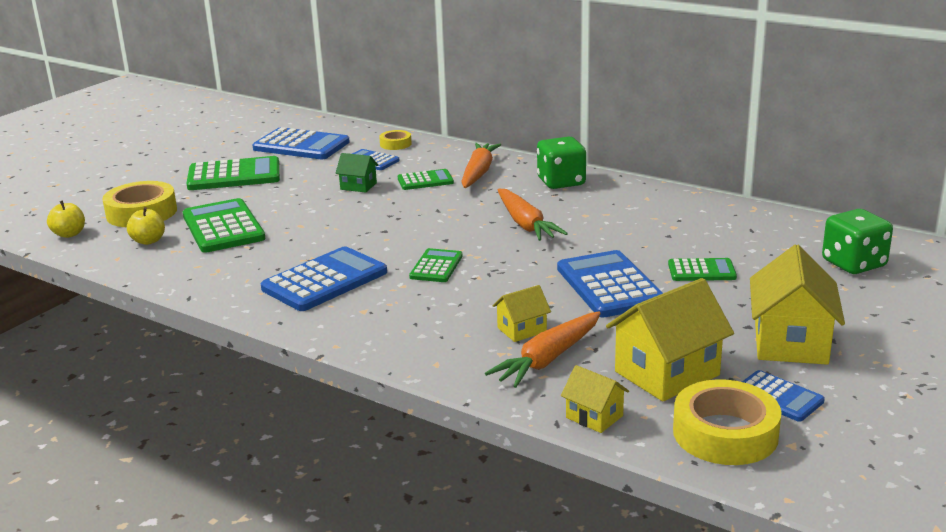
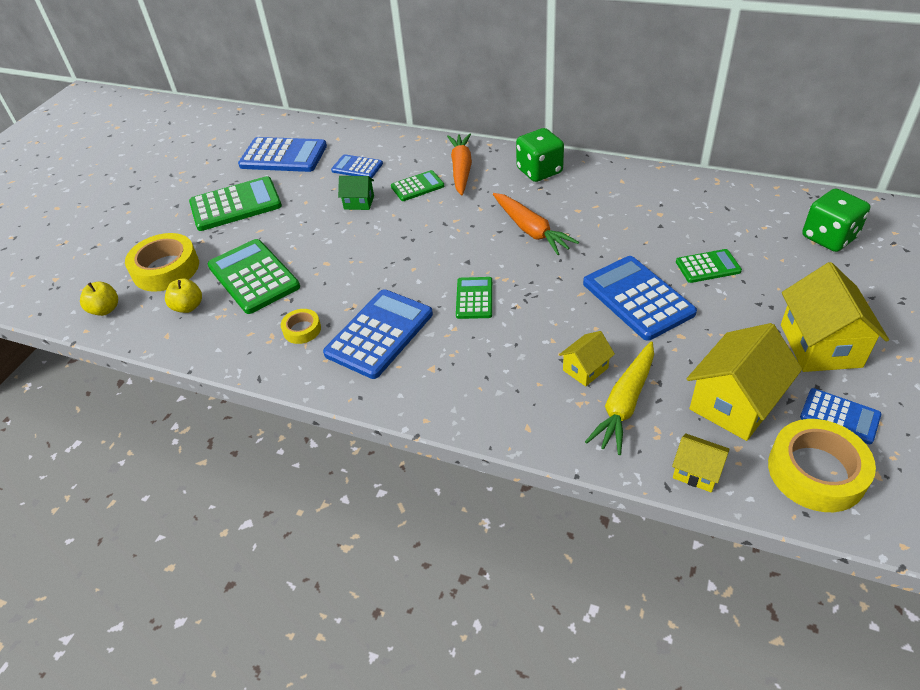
camera: 10 degrees left, 20 degrees up
(395, 144) = (370, 142): yellow tape -> yellow tape (302, 330)
(548, 359) = (624, 404): orange carrot -> yellow carrot

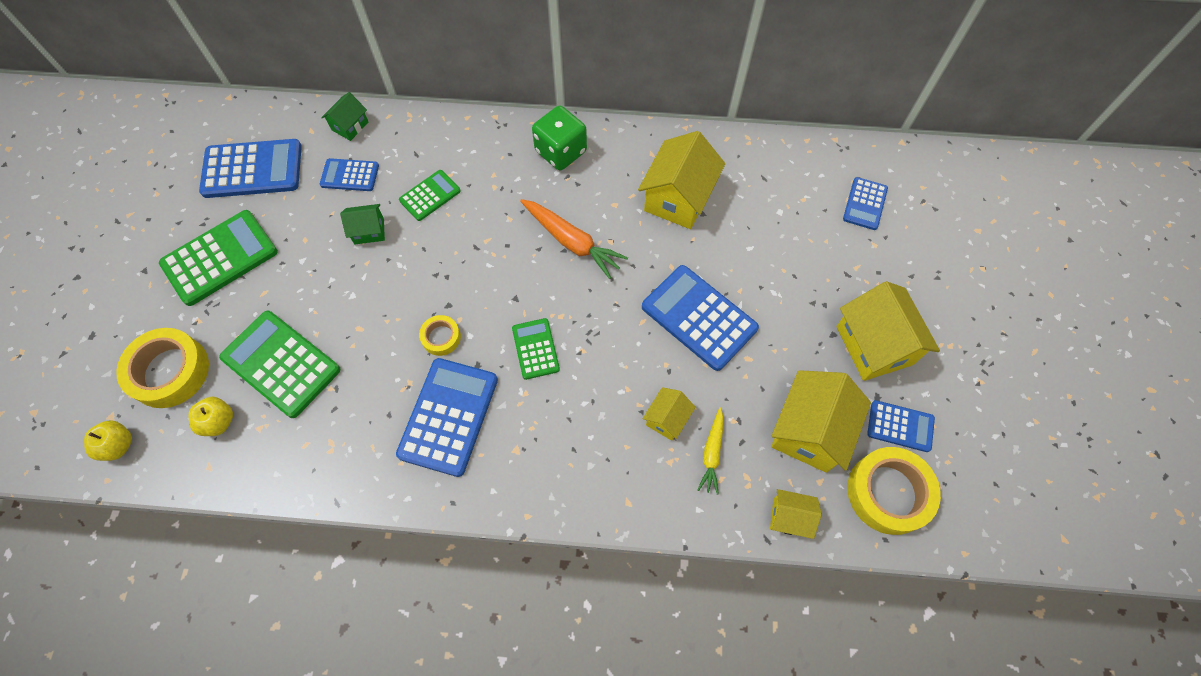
camera: 20 degrees left, 20 degrees up
(302, 330) = (362, 428): yellow tape -> yellow tape (441, 337)
(369, 138) = (350, 126): none -> green house
(461, 169) = (473, 161): orange carrot -> none
(624, 404) = (712, 453): yellow carrot -> yellow carrot, size x0.62
(639, 212) = (678, 198): none -> yellow house
(708, 266) = (758, 263): green calculator -> none
(829, 237) = (865, 204): green dice -> blue calculator

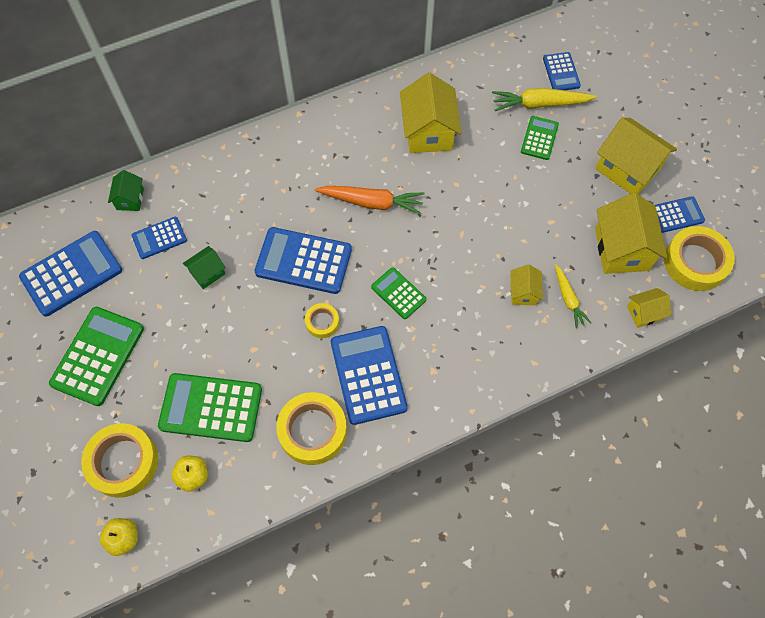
camera: 30 degrees left, 0 degrees up
(356, 442) = (312, 431): none -> yellow tape
(430, 196) = (237, 222): green calculator -> green calculator (539, 138)
(561, 152) = (317, 138): green dice -> none
(699, 318) = (499, 211): blue calculator -> blue calculator (303, 261)
(818, 226) = (539, 104): none -> yellow carrot

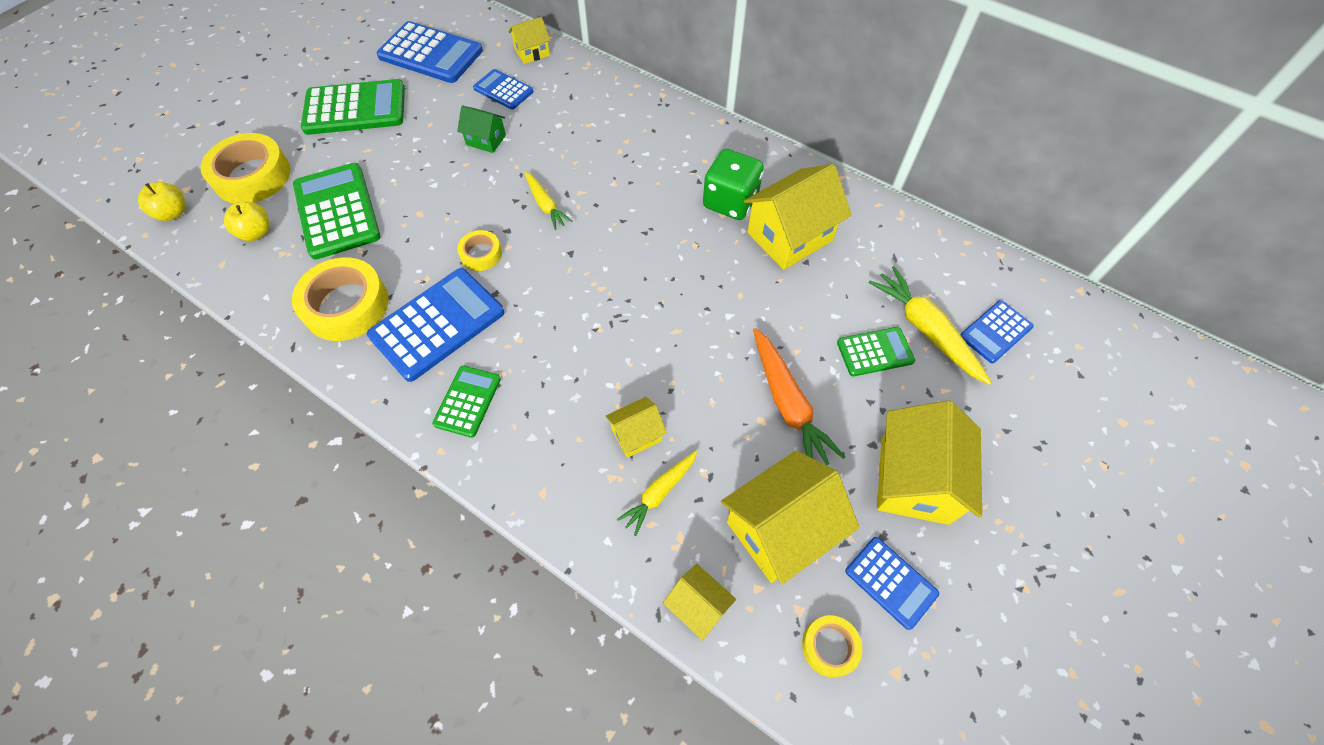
camera: 60 degrees right, 5 degrees down
(130, 199) = (532, 52): green house -> yellow house
(303, 261) = (546, 205): blue calculator -> yellow carrot
(372, 202) = (657, 229): orange carrot -> orange carrot (788, 404)
(377, 148) = (730, 202): none -> green dice
(398, 293) = (557, 305): green calculator -> green calculator (467, 401)
(695, 262) = (829, 647): yellow tape -> yellow tape, size x0.52

